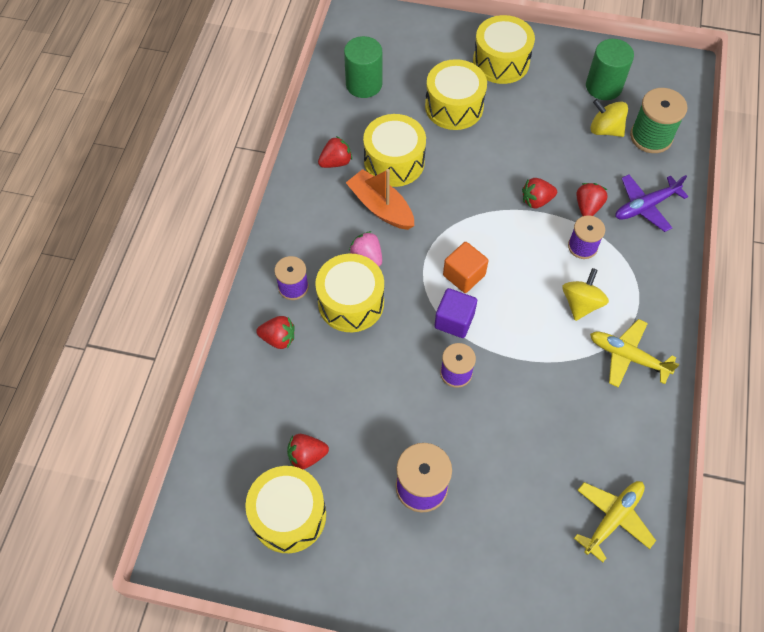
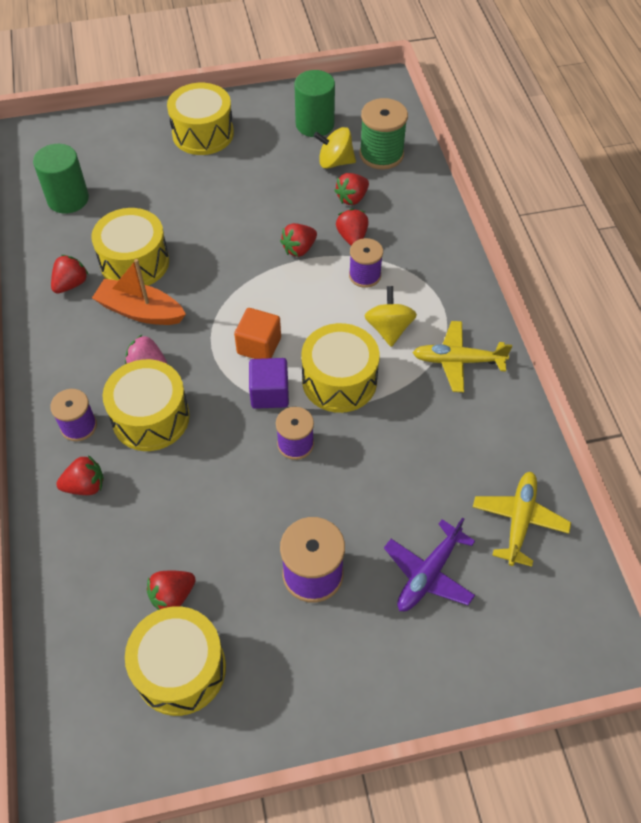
camera: 25 degrees left, 5 degrees down
(454, 106) = (174, 190): yellow drum -> yellow drum (339, 381)
(604, 170) = (352, 198): none -> red strawberry
(645, 206) = (406, 218): purple plane -> purple plane (428, 573)

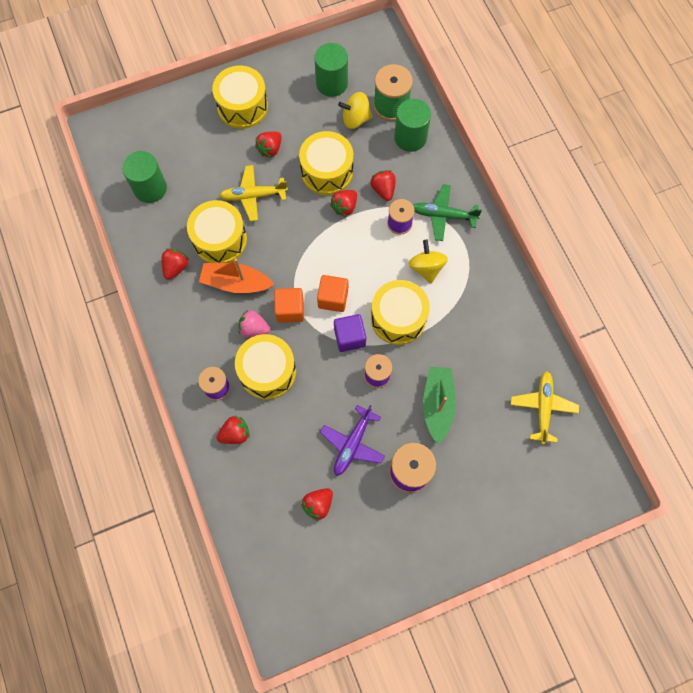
camera: 10 degrees left, 15 degrees up
(180, 669) = (336, 554): yellow drum -> yellow drum (327, 171)
(200, 351) = (290, 310): none -> orange cube
(352, 198) = (376, 152): red strawberry -> red strawberry (270, 149)
(370, 494) = (437, 405): none -> green boat
(398, 189) = (410, 137): none -> green cylinder
(423, 274) = (443, 215): none -> green plane
(428, 573) = (487, 457): purple plane -> purple plane (352, 444)
(458, 361) = (481, 287): yellow plane -> yellow plane (253, 196)

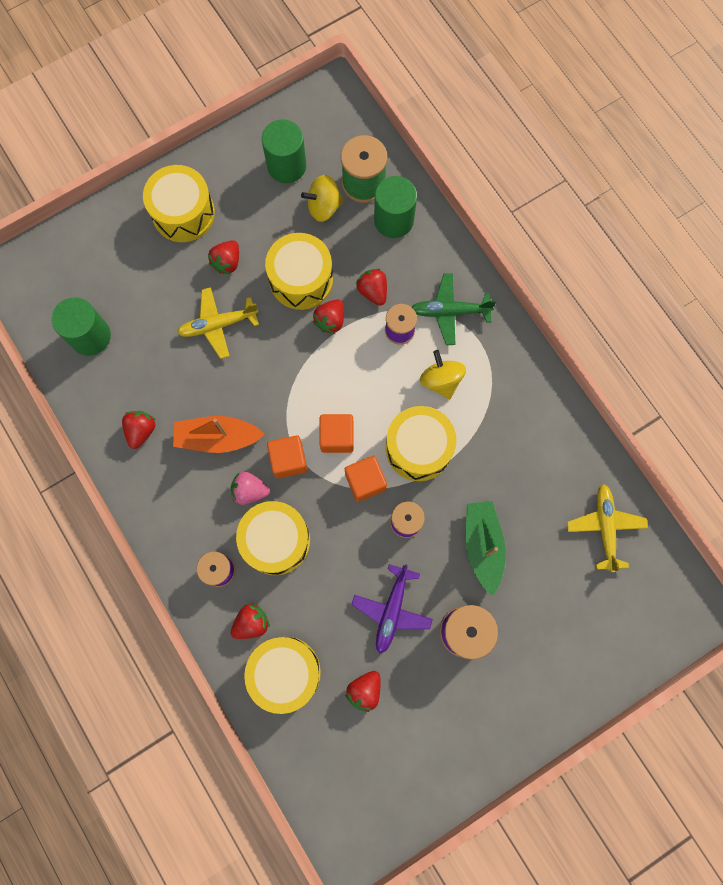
camera: 10 degrees left, 5 degrees up
(220, 240) = (188, 387): yellow drum -> yellow drum (285, 672)
(349, 337) = (365, 481): purple cube -> orange cube

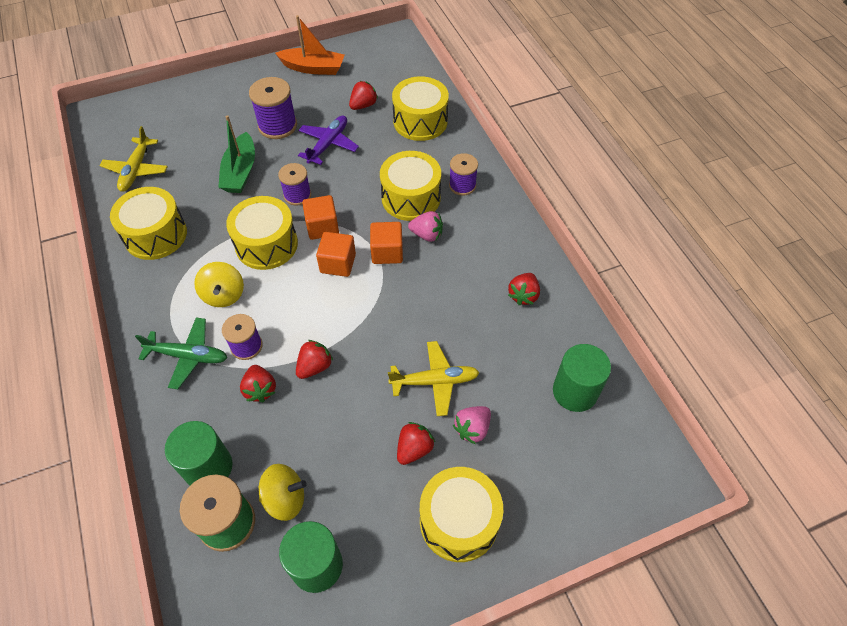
camera: 170 degrees left, 20 degrees down
(179, 287) = (472, 429): none -> pink strawberry
(218, 438) = (450, 279): orange boat -> orange boat (313, 68)
(251, 623) = (441, 151): red strawberry -> none
(301, 279) = (334, 415): yellow drum -> yellow drum (155, 235)

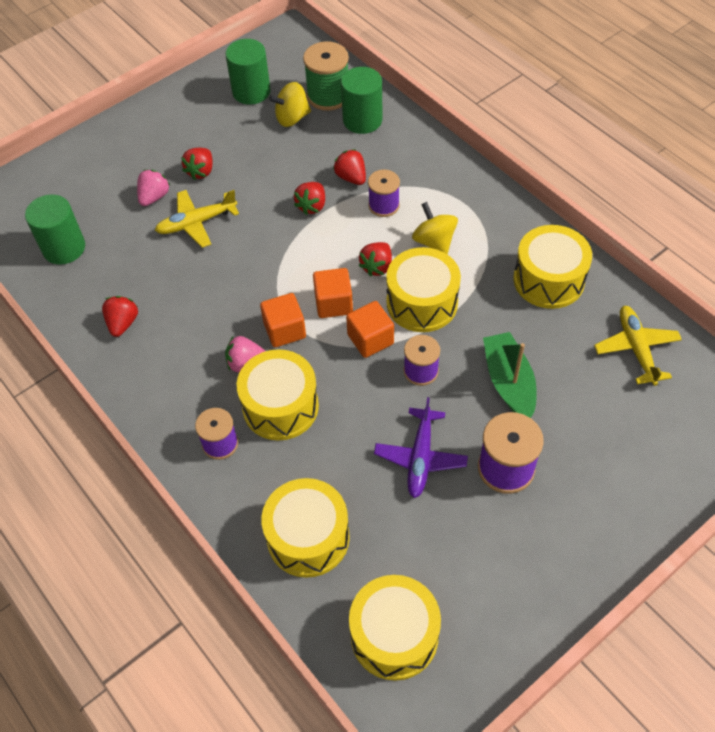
camera: 165 degrees right, 0 degrees up
(188, 356) = (432, 184): green plane -> none
(313, 68) = (518, 601): orange boat -> none
(363, 105) = (403, 543): red strawberry -> red strawberry (377, 267)
(459, 521) = (153, 138): yellow drum -> yellow drum (394, 635)

